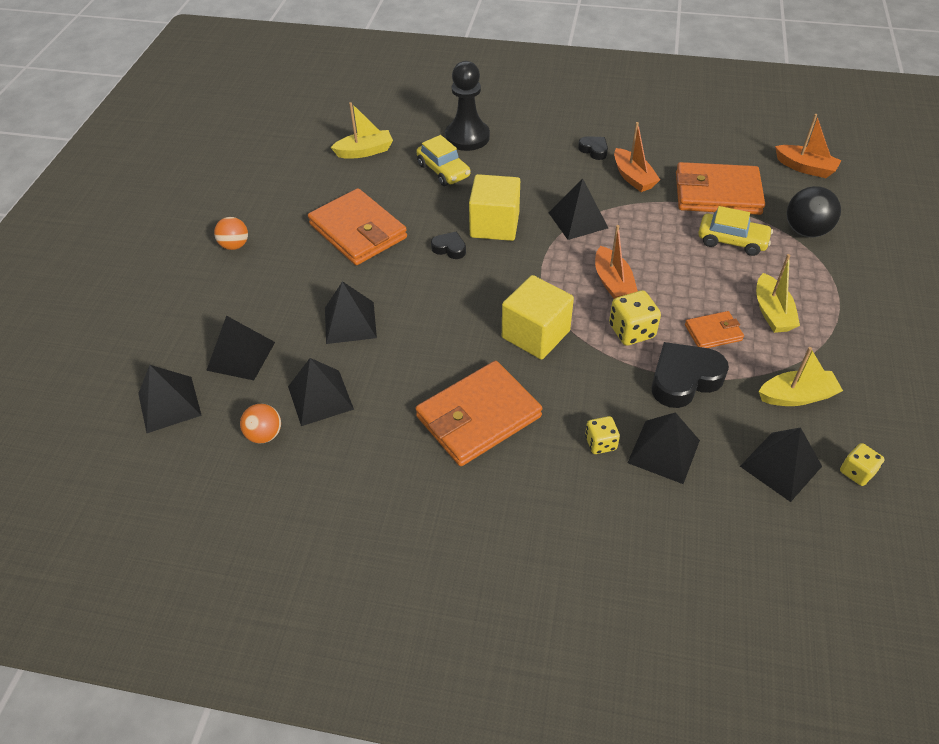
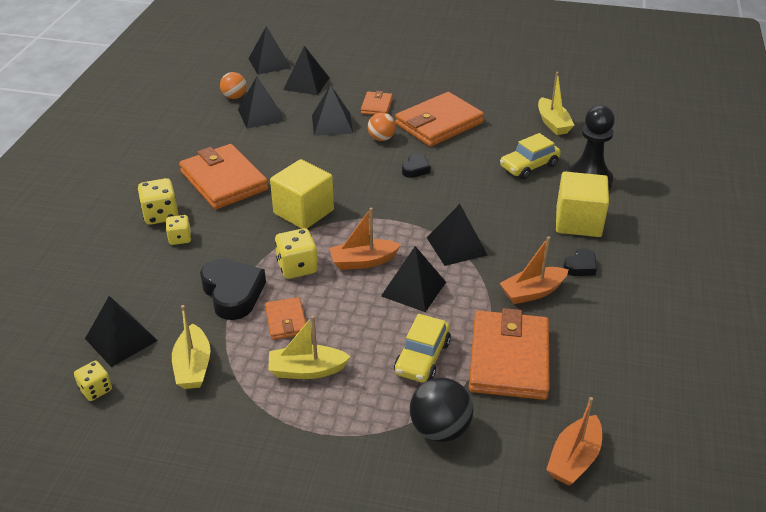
camera: 90 degrees right, 10 degrees down
(235, 245) = (422, 72): orange ball -> orange ball (381, 138)
(312, 283) = (376, 106): none -> orange wallet
(494, 225) = (448, 194): yellow cube -> yellow cube (578, 222)
(556, 472) = (161, 215): none -> yellow dice
(663, 451) = (160, 271): black pyramid -> black pyramid (413, 289)

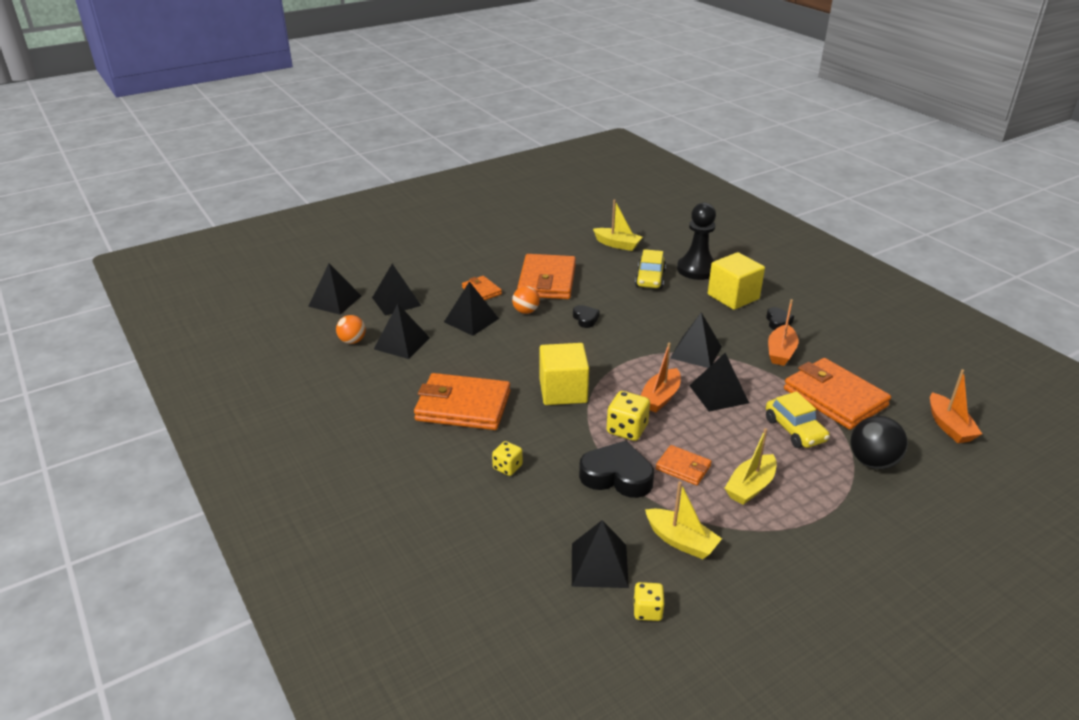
camera: 45 degrees left, 5 degrees down
(161, 215) = (459, 461): yellow dice -> none

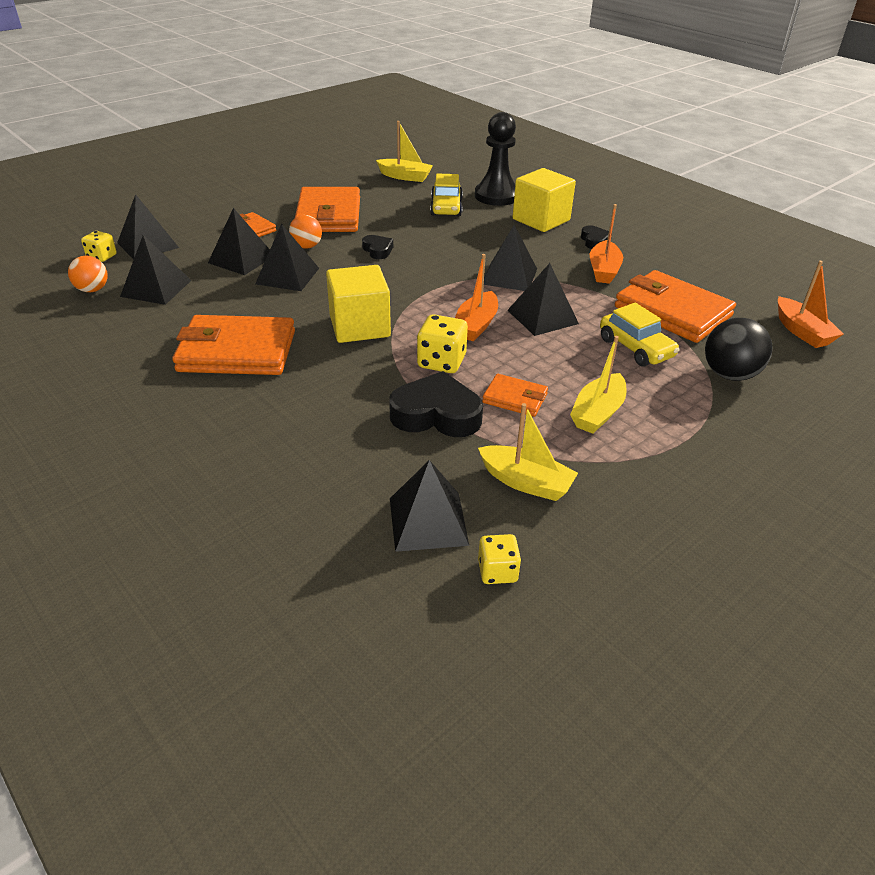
camera: 10 degrees left, 5 degrees up
(335, 301) = (70, 248): black pyramid -> black pyramid (287, 276)
(507, 467) = (298, 416): yellow dice -> yellow dice (102, 257)

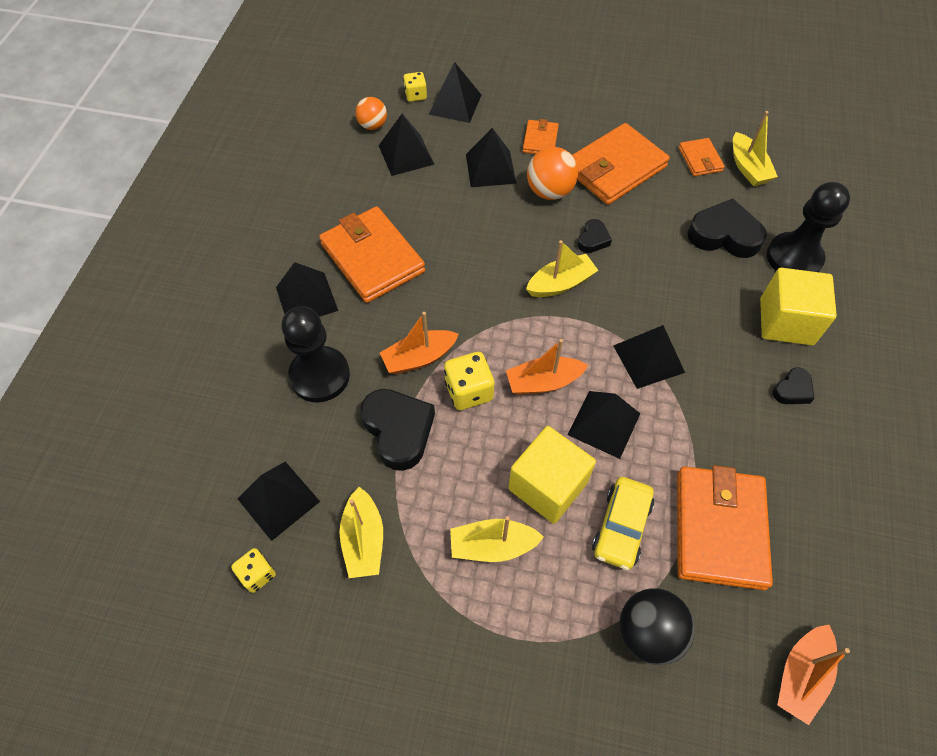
camera: 55 degrees right, 20 degrees up
(287, 276) = (495, 212): black pyramid -> black pyramid (306, 298)
(306, 246) = (550, 191): orange ball -> orange ball, size x1.52
(321, 435) = (320, 376): none -> black pawn
(359, 326) = (469, 306): yellow cube -> yellow cube (547, 486)
(397, 279) = (560, 284): none -> yellow boat
(446, 207) = (724, 235): yellow car -> black heart
(515, 398) = (462, 472): orange wallet -> orange wallet (700, 159)
(603, 270) = (740, 429): orange boat -> orange boat (419, 358)

